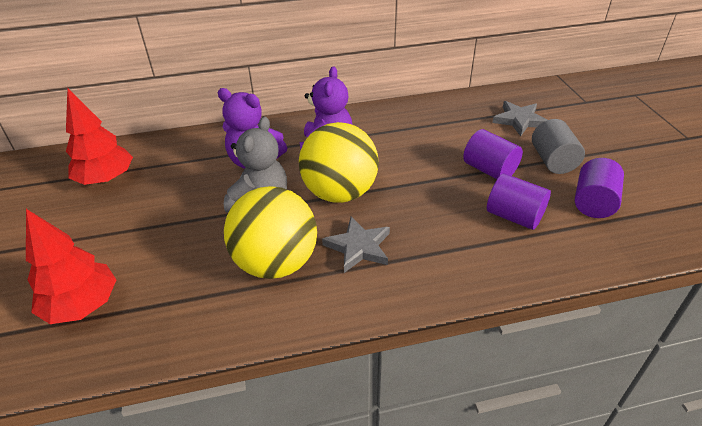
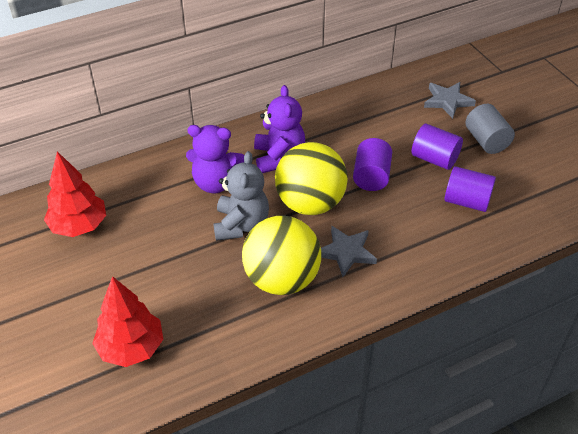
camera: 15 degrees left, 5 degrees up
(593, 203) = (528, 177): purple cylinder -> purple cylinder (371, 177)

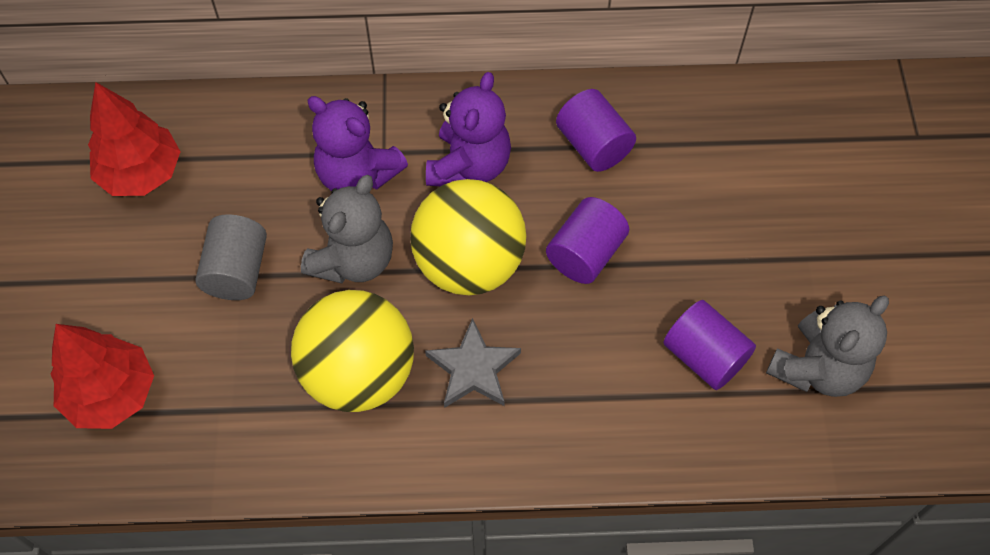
camera: 25 degrees right, 15 degrees up
(434, 159) = (701, 260): purple cylinder -> purple cylinder (593, 145)
(447, 101) = (789, 161): grey star -> none
(486, 141) = (805, 260): grey cylinder -> grey cylinder (237, 271)
(527, 186) = (817, 368): none -> grey teddy bear

